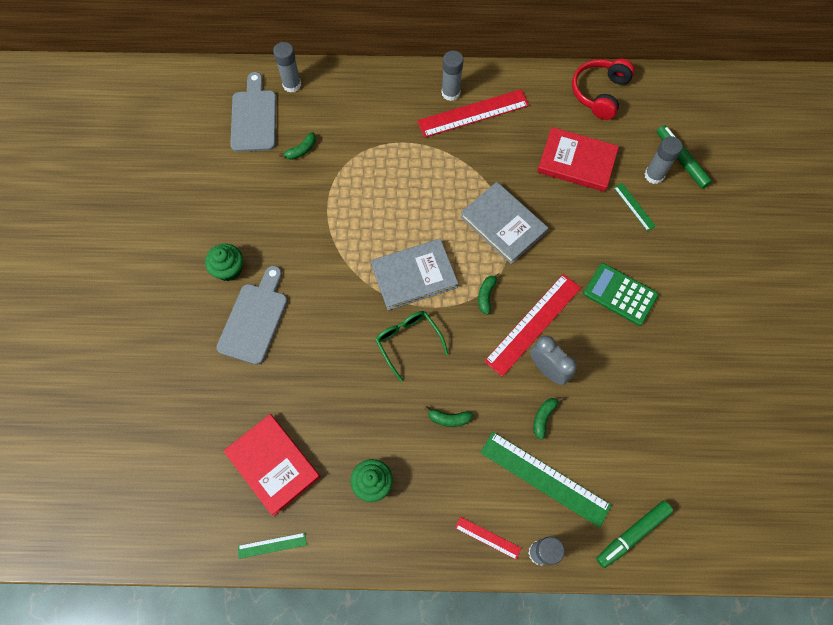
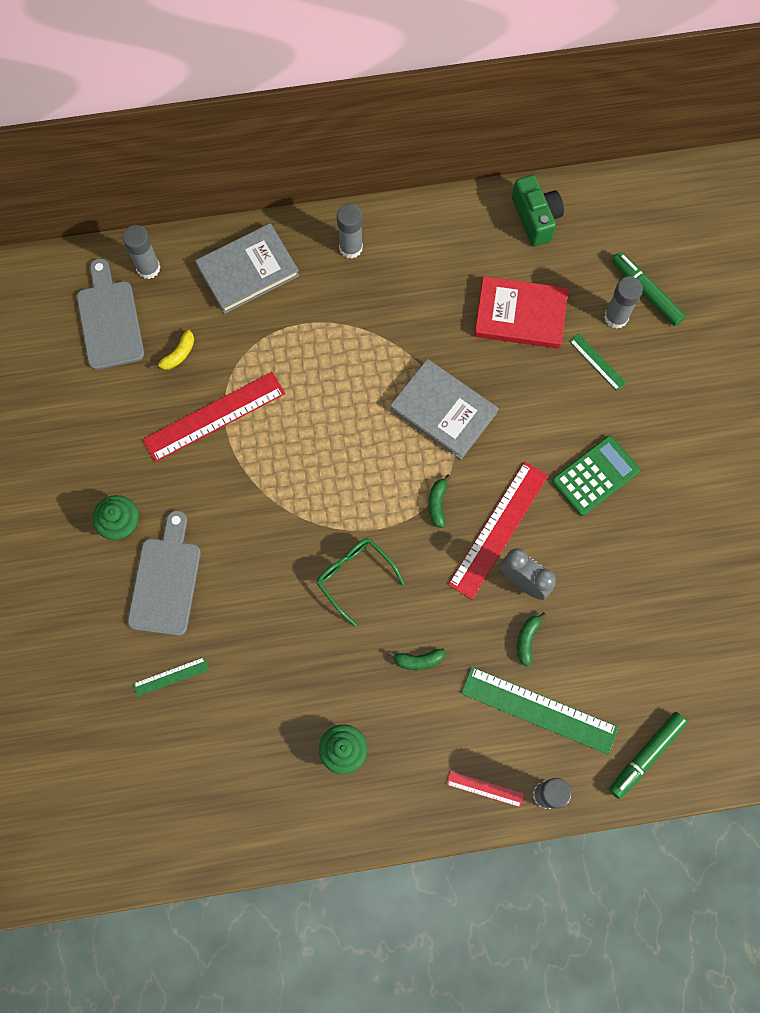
camera: 10 degrees left, 5 degrees up
(272, 545) = (242, 842): green ruler -> green ruler (171, 676)
(273, 464) = (224, 750): red book -> none
(301, 150) = (178, 354): green banana -> yellow banana
(414, 276) = (347, 494): grey book -> grey book (248, 271)
(473, 113) = (383, 271): red ruler -> red ruler (214, 416)
(599, 93) = (535, 218): red headphones -> green camera
(620, 294) = (595, 476): green calculator -> green calculator turned 120 degrees clockwise

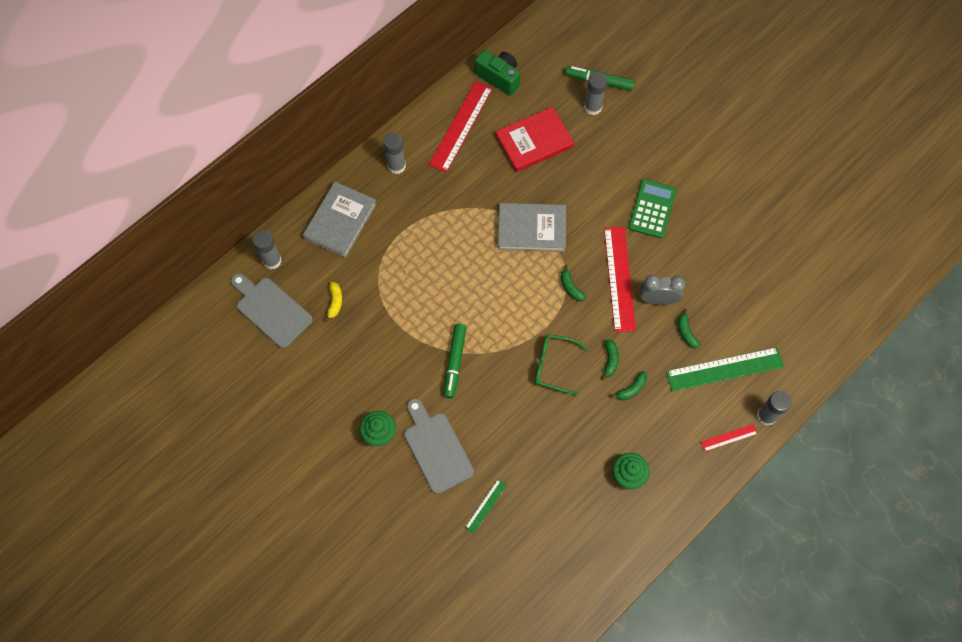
camera: 35 degrees left, 5 degrees down
(214, 416) = (389, 326): red ruler -> red ruler (461, 126)
(419, 613) = (610, 360): none -> green banana
(597, 362) = (602, 141): green ruler -> none
(646, 755) = (805, 353): green marker -> green marker (454, 362)

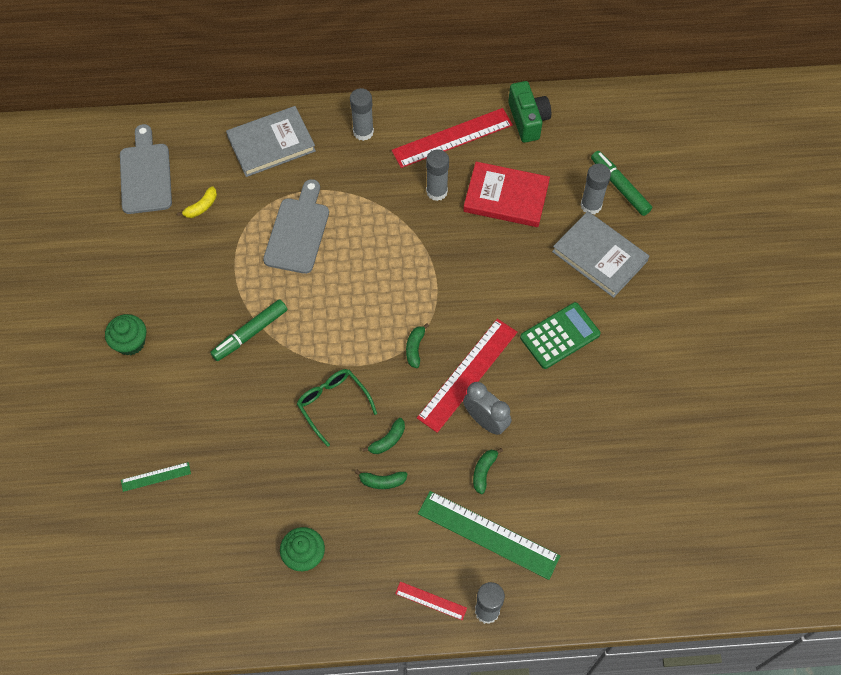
camera: 40 degrees right, 5 degrees down
(272, 260) = (185, 135): grey glue stick -> grey glue stick (437, 191)
(436, 449) = (163, 394): grey cutting board -> grey cutting board (298, 232)
(531, 229) = (429, 271): grey book -> grey book (599, 256)

